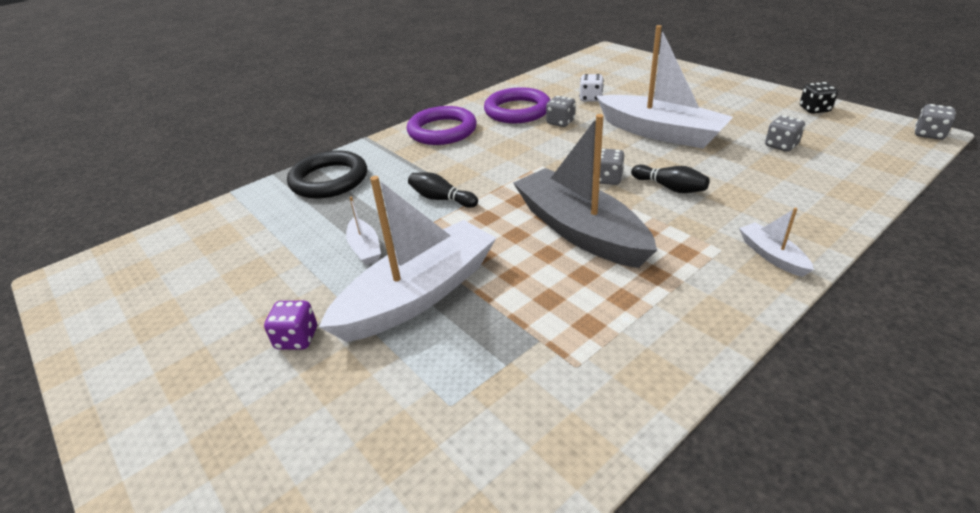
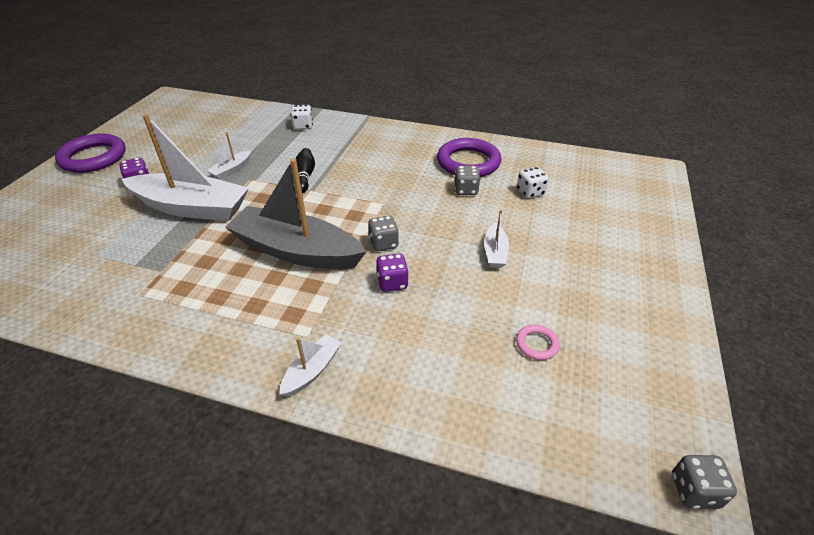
camera: 55 degrees right, 5 degrees up
(329, 180) = (303, 126): black ring -> white dice
(442, 131) = (403, 141): purple ring -> purple ring (93, 157)
(579, 230) = (296, 251): grey boat -> grey boat turned 90 degrees counterclockwise
(660, 133) = (495, 252): white boat -> white boat, size x0.44
(670, 187) = (392, 283): black bowling pin -> purple dice
(781, 146) = (537, 344): grey dice -> pink ring
(814, 109) = (663, 360): black dice -> none

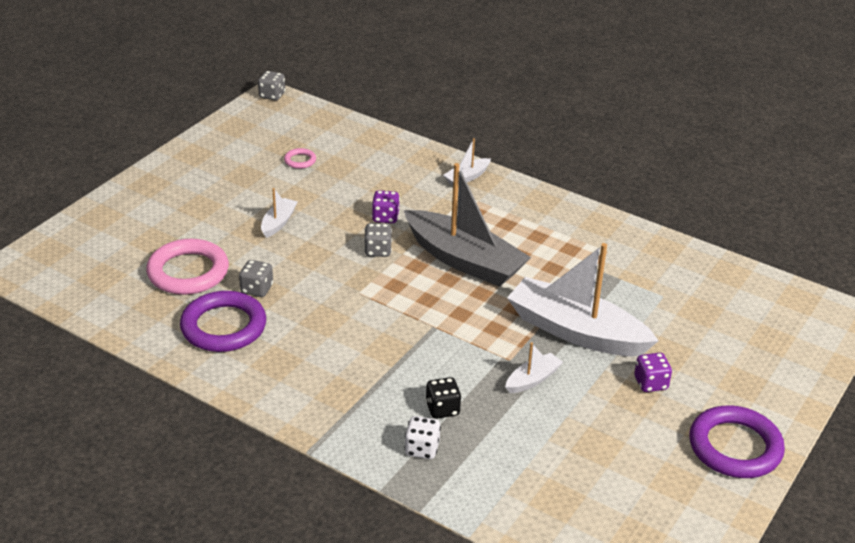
camera: 165 degrees left, 5 degrees down
(294, 145) = (442, 409): none -> black dice
(305, 176) = (438, 349): black bowling pin -> none
(530, 192) = (188, 272): white dice -> pink ring

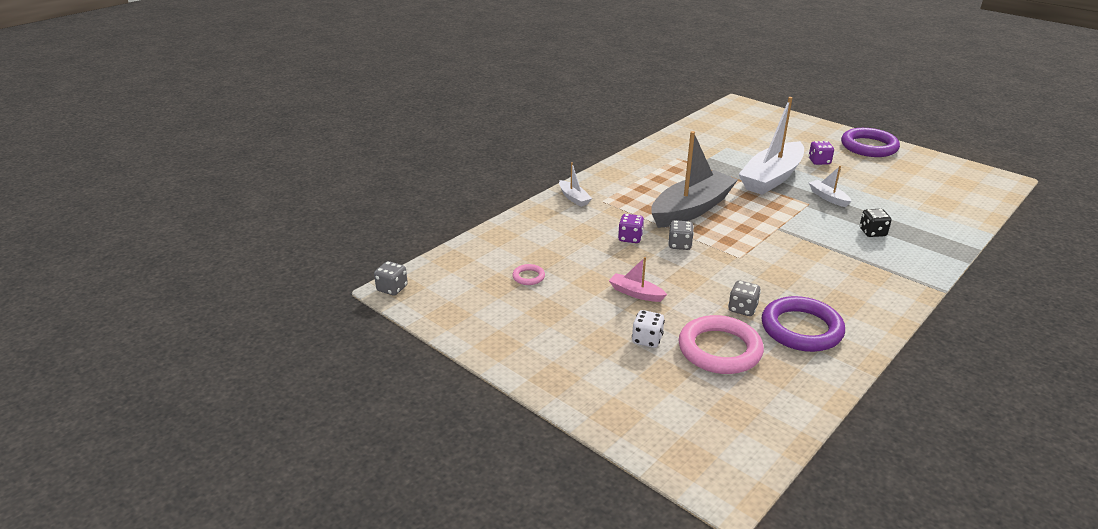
camera: 80 degrees left, 5 degrees down
(278, 223) = (636, 293): white boat -> pink boat
(422, 449) = (918, 243): white dice -> white dice (647, 340)

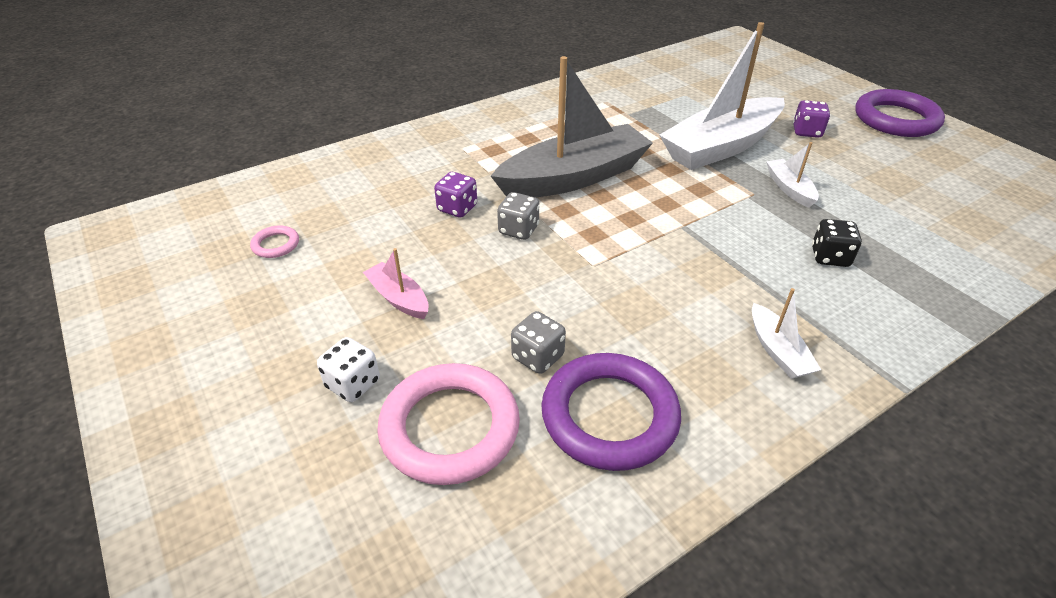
camera: 15 degrees right, 10 degrees up
(392, 288) = (94, 232): grey dice -> none
(574, 198) = (428, 139): white boat -> white boat (778, 351)

